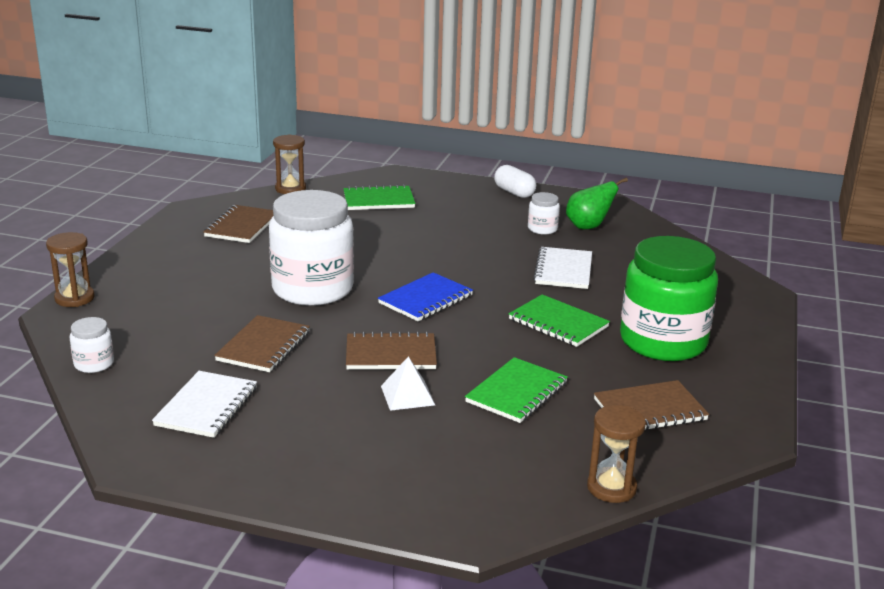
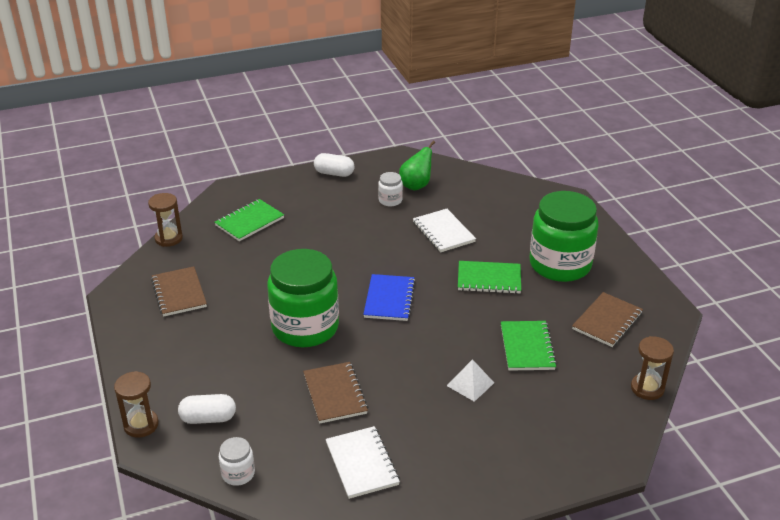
camera: 35 degrees left, 10 degrees up
(131, 316) = (208, 418): none -> white capsule
(312, 289) = (305, 327): white jar -> green jar
(391, 354) = (422, 357): brown notebook -> none

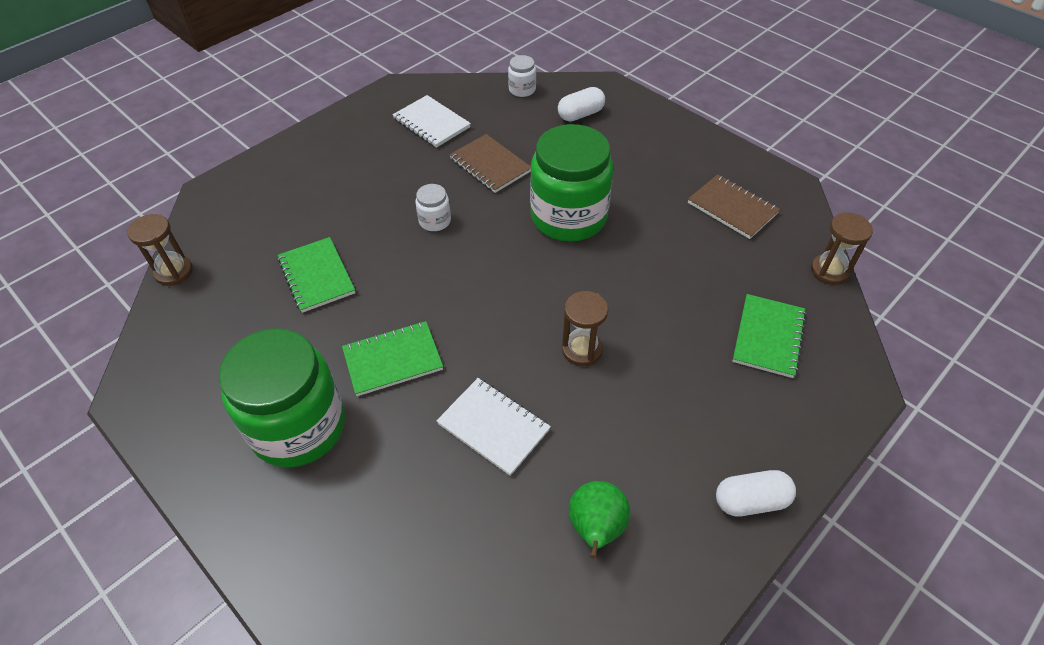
camera: 155 degrees right, 15 degrees up
(141, 425) = (627, 95): brown hourglass -> brown hourglass (582, 350)
(389, 299) = (502, 283): blue notebook -> none
(390, 200) = (613, 468): white jar -> white jar (435, 221)
(470, 384) = (366, 215): white pyramid -> none
(607, 321) = (222, 347): brown notebook -> none

